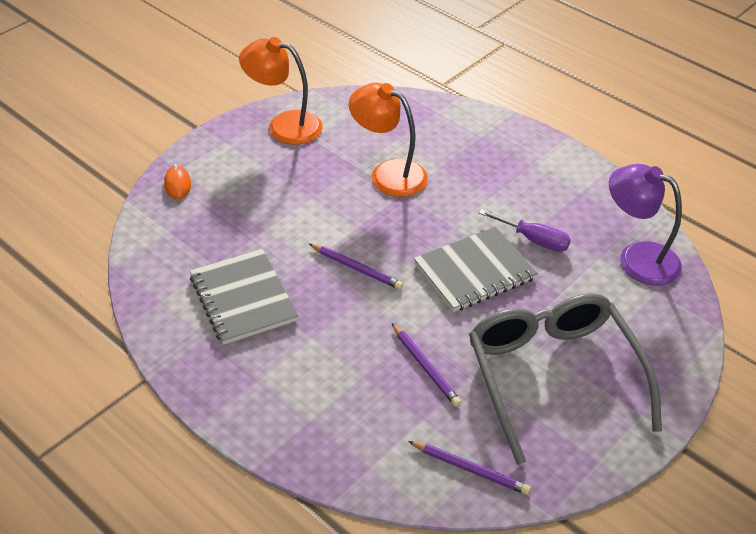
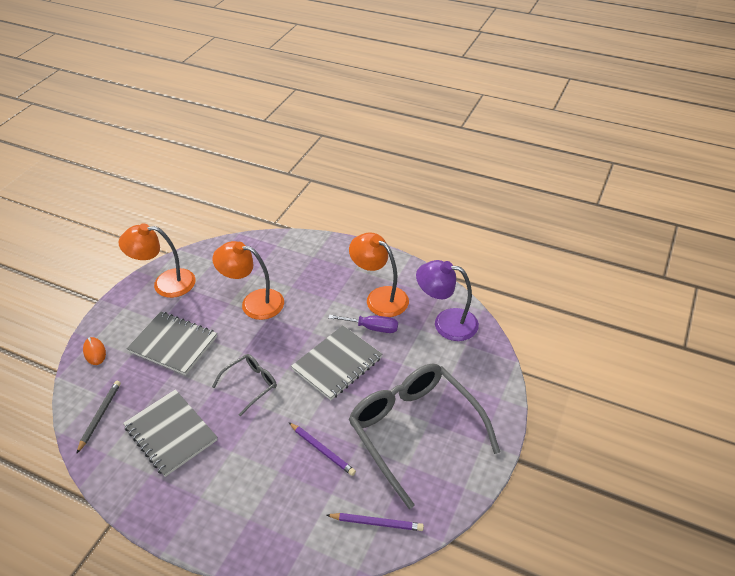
camera: 15 degrees left, 0 degrees up
(165, 257) = (100, 416): none -> grey pencil
(274, 198) = (173, 344): none -> grey notebook
(356, 268) = (250, 385): purple pencil -> grey glasses
(555, 206) = (380, 297): none -> orange lamp

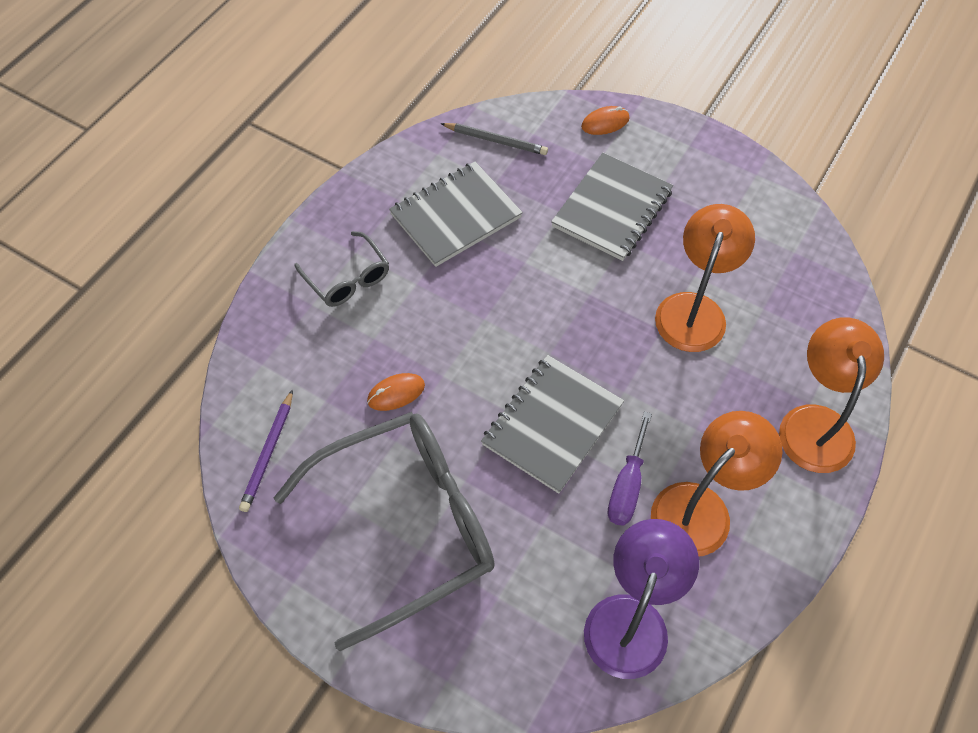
camera: 95 degrees right, 15 degrees up
(165, 283) = (740, 191): orange lamp -> orange lamp (815, 423)
(250, 385) = (525, 305): grey glasses -> grey glasses (347, 278)
(322, 450) = (396, 393): purple pencil -> orange mouse
(337, 364) = (552, 424): grey notebook -> grey notebook turned 75 degrees clockwise

